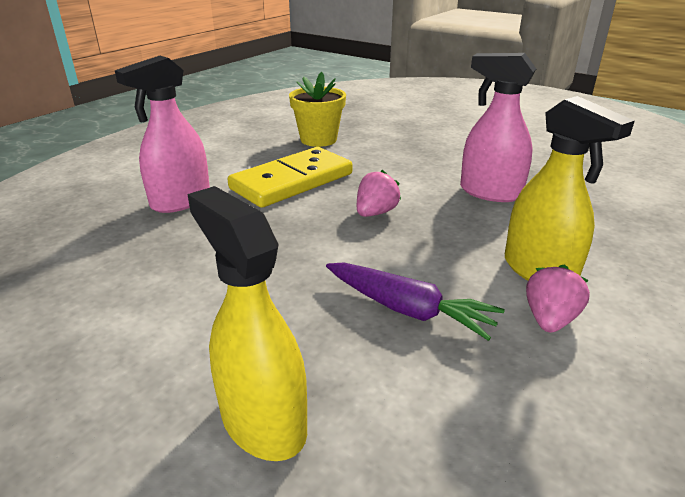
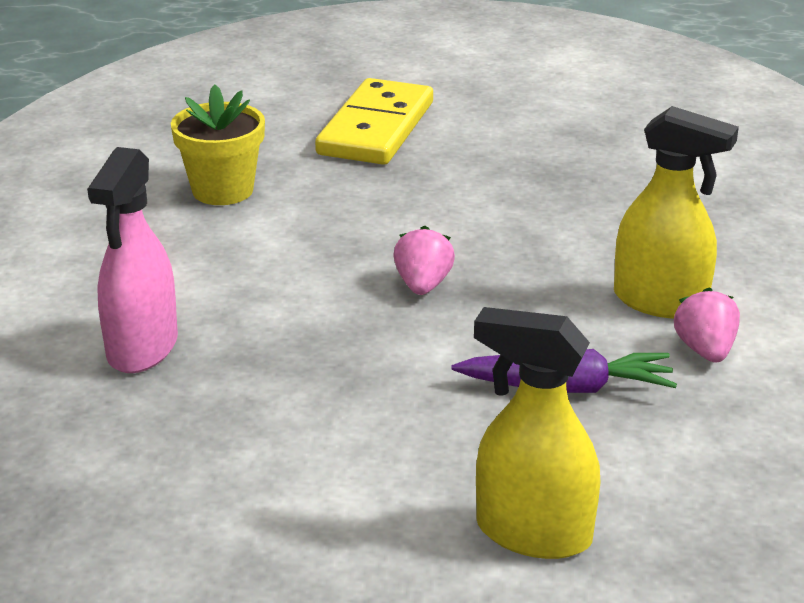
camera: 30 degrees left, 0 degrees up
(292, 181) = (264, 272): yellow domino -> yellow domino (376, 128)
(490, 192) = (533, 215): pink spray bottle -> none

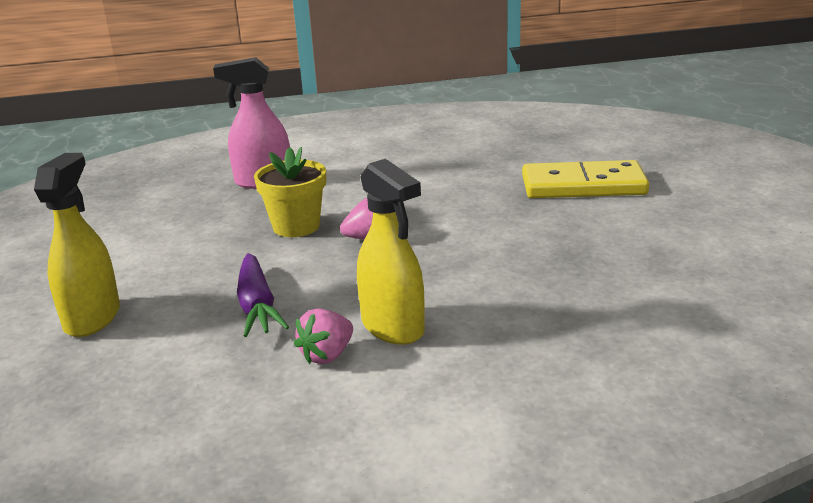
camera: 75 degrees right, 5 degrees down
(222, 190) = (452, 163): yellow flower pot -> yellow flower pot (296, 226)
(660, 302) = (393, 327): yellow spray bottle -> yellow spray bottle turned 45 degrees counterclockwise
(705, 350) = (327, 355): pink strawberry -> pink strawberry turned 150 degrees clockwise

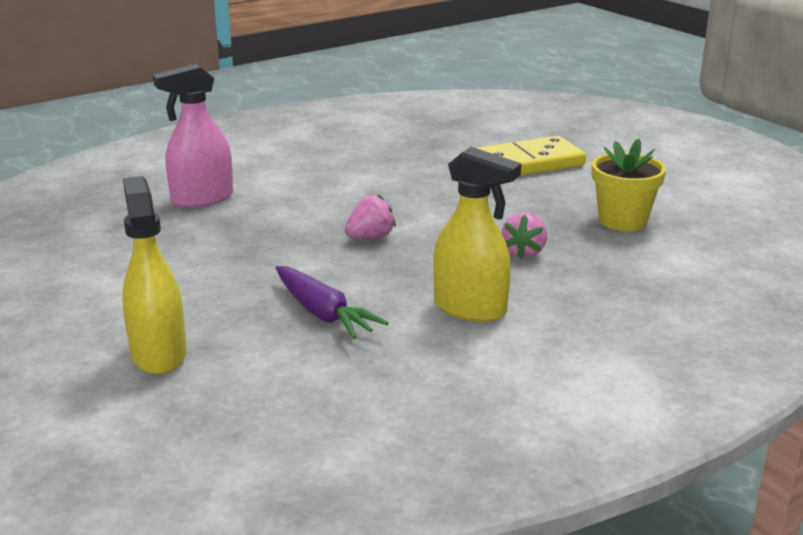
camera: 25 degrees left, 0 degrees up
(296, 226) = (285, 237): yellow flower pot -> yellow flower pot (622, 221)
(327, 355) = (434, 342): pink strawberry -> pink strawberry (523, 252)

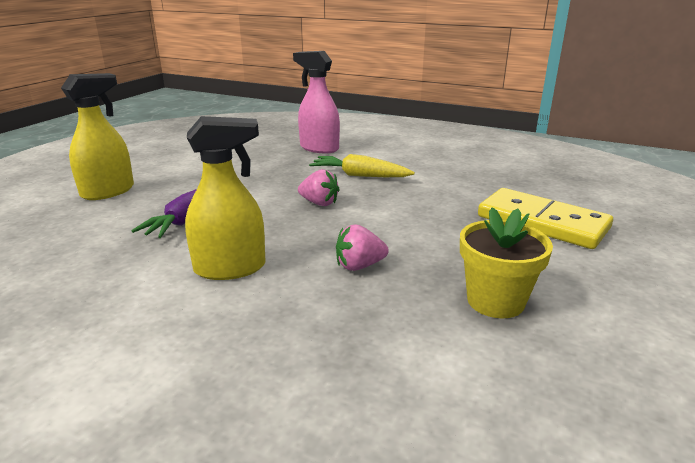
camera: 60 degrees right, 0 degrees up
(323, 200) = (360, 175): none -> yellow carrot
(470, 309) = (230, 268): yellow spray bottle -> yellow spray bottle turned 105 degrees counterclockwise

